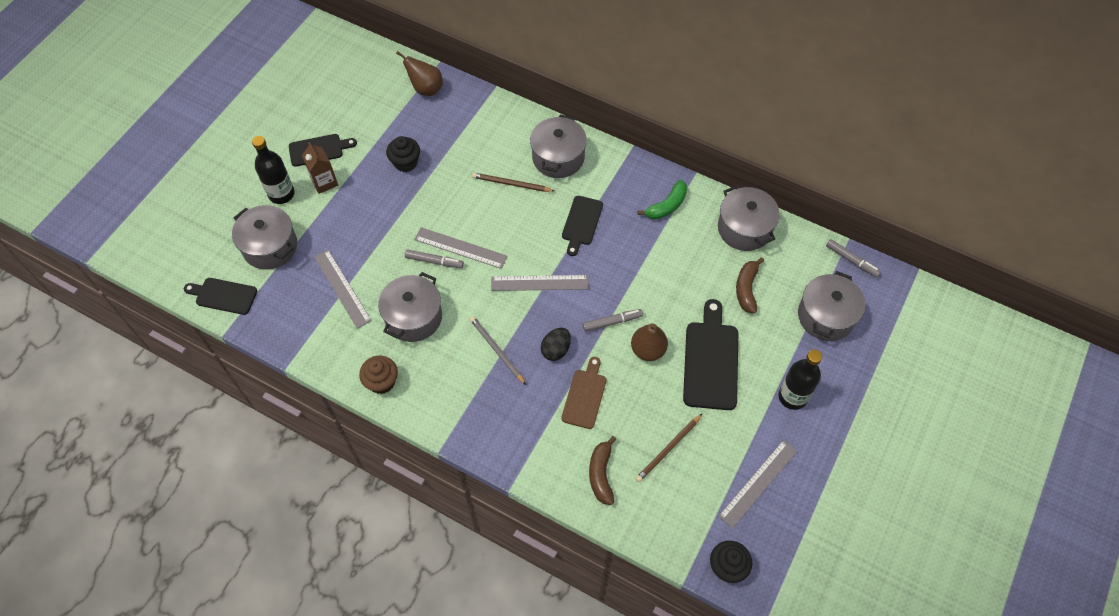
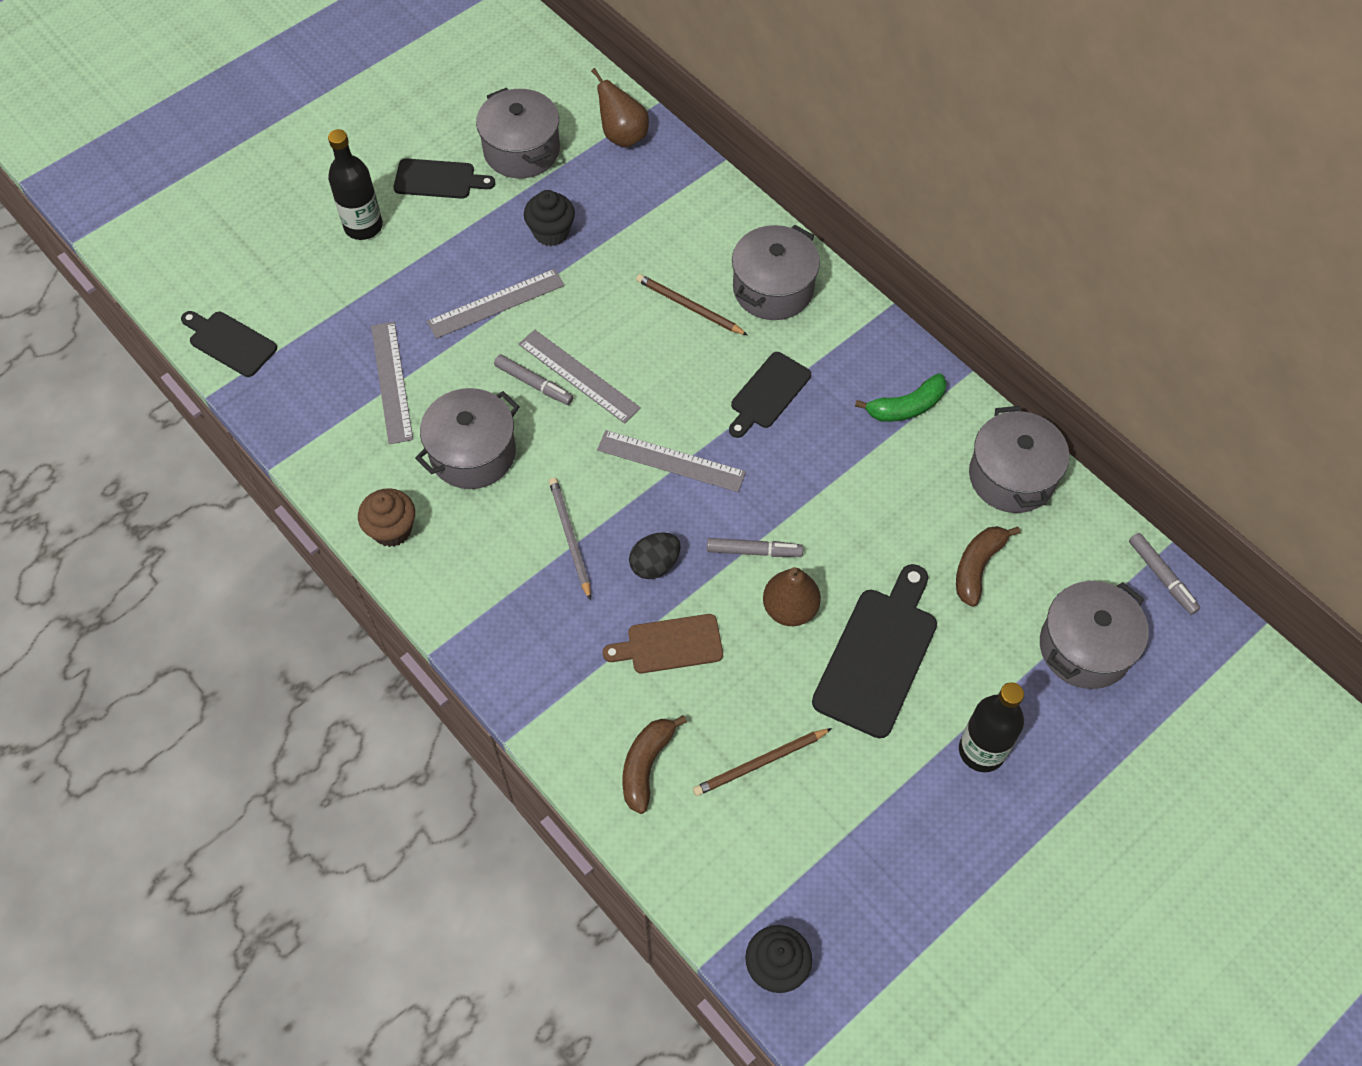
camera: 20 degrees right, 0 degrees up
(270, 246) = (318, 294): grey pot -> grey pot (522, 150)
(324, 182) = (428, 227): brown carton -> none
(585, 396) = (669, 644): brown cutting board -> brown cutting board turned 135 degrees counterclockwise
(758, 483) = (874, 860): grey ruler -> grey ruler (496, 303)

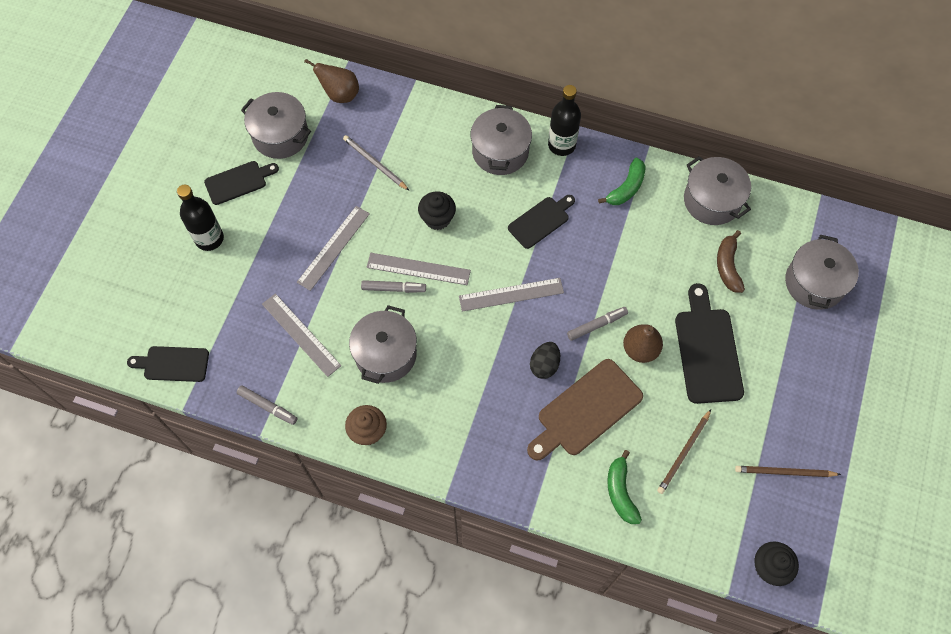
camera: 30 degrees left, 5 degrees up
(551, 232) = (337, 182): black cupcake -> black cupcake (437, 219)
(570, 537) = (482, 376): grey pencil -> grey pencil (375, 163)
(646, 765) = (620, 492): brown banana -> green banana
(669, 644) = (585, 410): brown cutting board -> brown cutting board, size x1.60
(689, 307) = (457, 189): brown pencil -> brown pencil (784, 472)
(768, 393) = (541, 221): black cutting board -> black cutting board turned 135 degrees counterclockwise
(981, 750) = (798, 375): black bottle -> black bottle (561, 145)
(1161, 576) = (828, 218): grey marker -> grey marker (267, 407)

